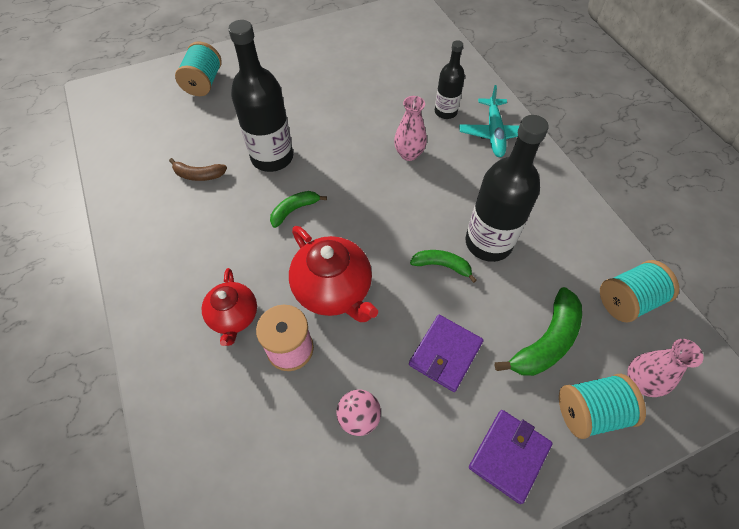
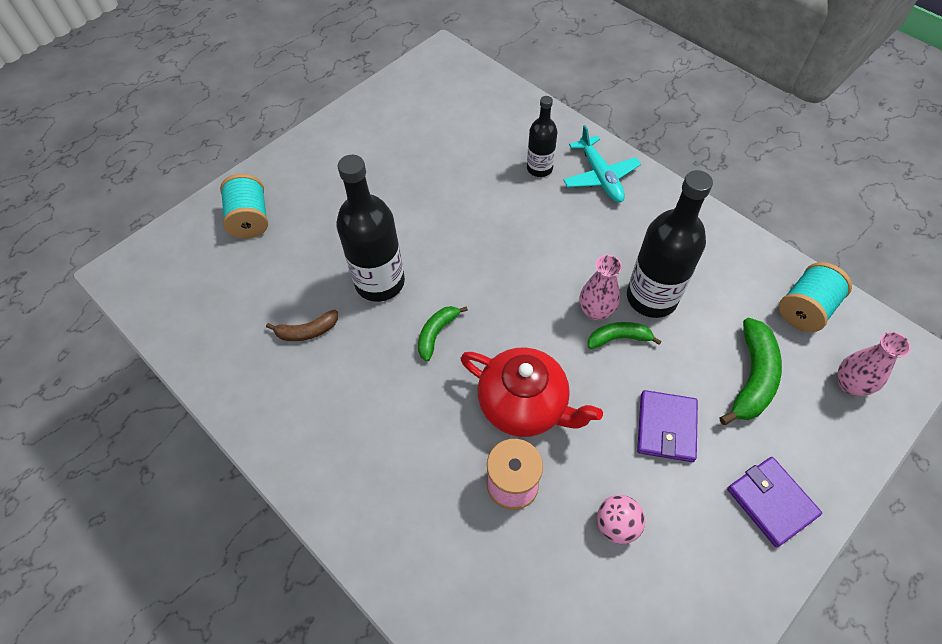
camera: 20 degrees left, 0 degrees up
(234, 317) = (435, 474): red teapot -> none
(409, 154) = (525, 228): pink vase -> pink vase (596, 311)
(509, 456) = (771, 502): purple wallet -> purple wallet turned 45 degrees counterclockwise
(590, 412) = (821, 430): turquoise spool -> none

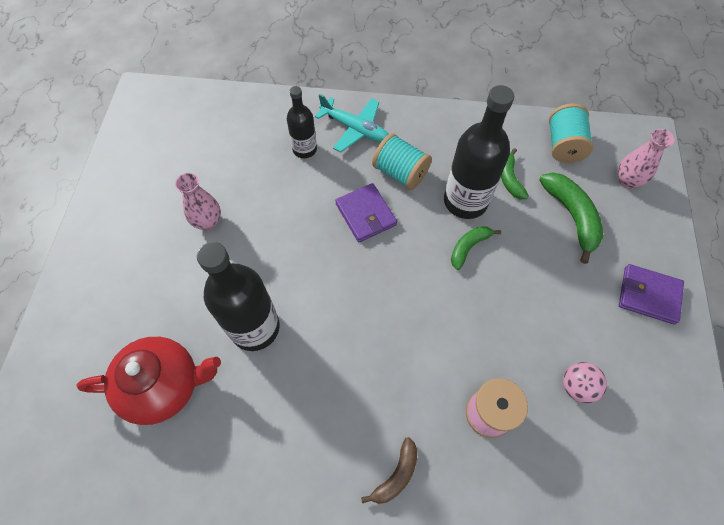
camera: 40 degrees left, 5 degrees up
(250, 219) = (86, 351): turquoise spool -> turquoise spool (400, 173)
(307, 331) = (228, 414): brown banana -> brown banana (396, 475)
(436, 333) = (337, 338): green banana -> green banana (509, 179)
(524, 405) = (447, 346): red teapot -> red teapot (164, 385)
(596, 311) = (437, 237): pink vase -> pink vase (208, 221)
(666, 427) = (550, 291): purple wallet -> purple wallet (365, 214)

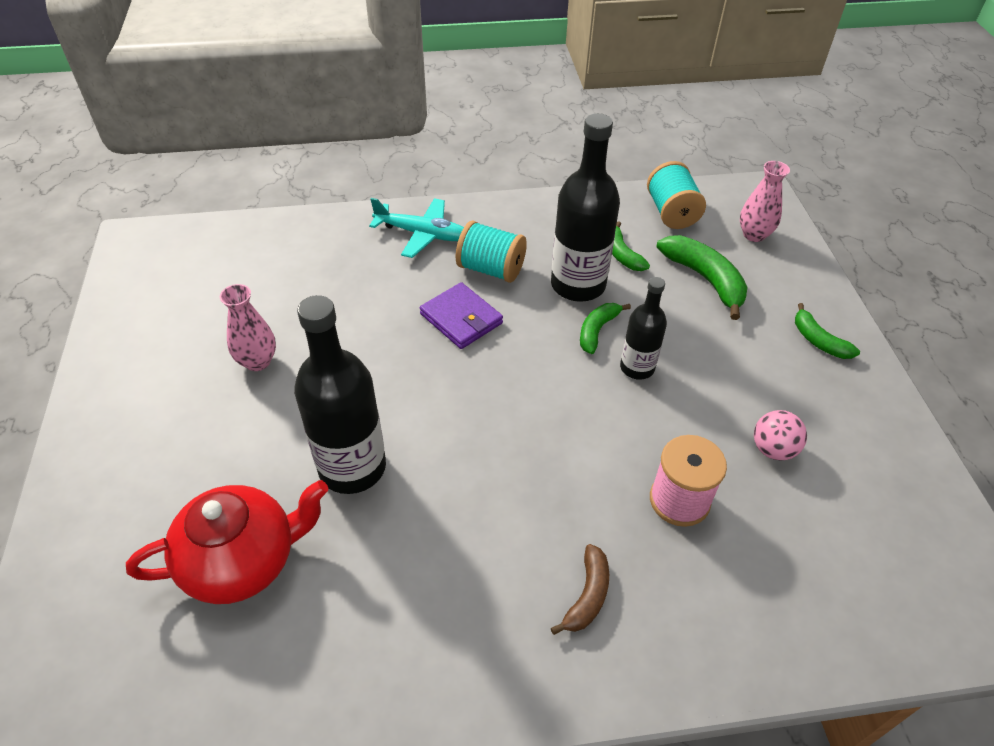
camera: 15 degrees left, 15 degrees down
(304, 149) = (364, 264): black bottle -> black bottle (637, 367)
(648, 295) = (818, 341): purple wallet -> green banana

